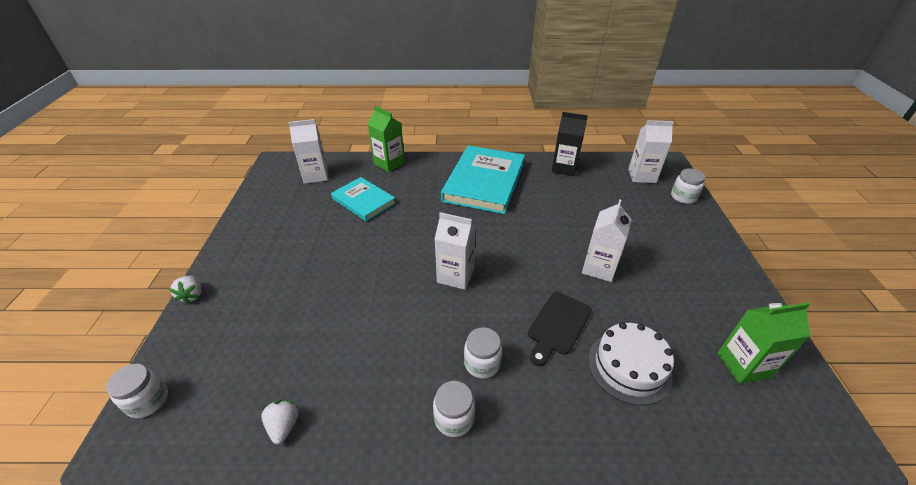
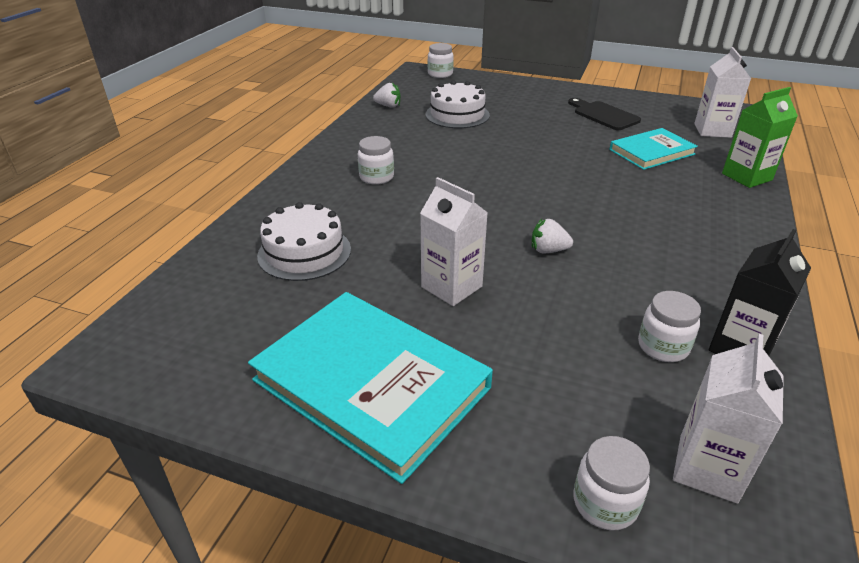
camera: 110 degrees right, 5 degrees down
(192, 295) = (530, 81): white strawberry -> white strawberry (548, 250)
(305, 339) = (457, 115): none -> white cake
(454, 418) = (340, 157): white jar -> white jar (663, 346)
(455, 276) = (494, 184): white carton -> none
(484, 182) = (691, 243): turquoise book -> turquoise book (371, 384)
(557, 325) = (386, 226): black cutting board -> black cutting board (603, 115)
(743, 365) = (229, 337): green carton -> none

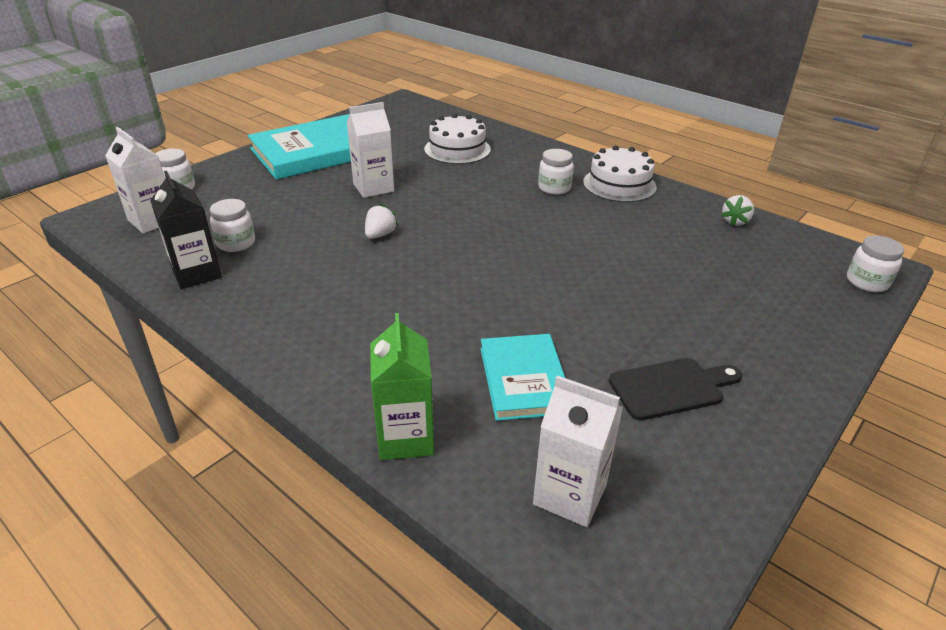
camera: 110 degrees right, 0 degrees up
(457, 115) = (698, 260): white cake -> white cake (619, 184)

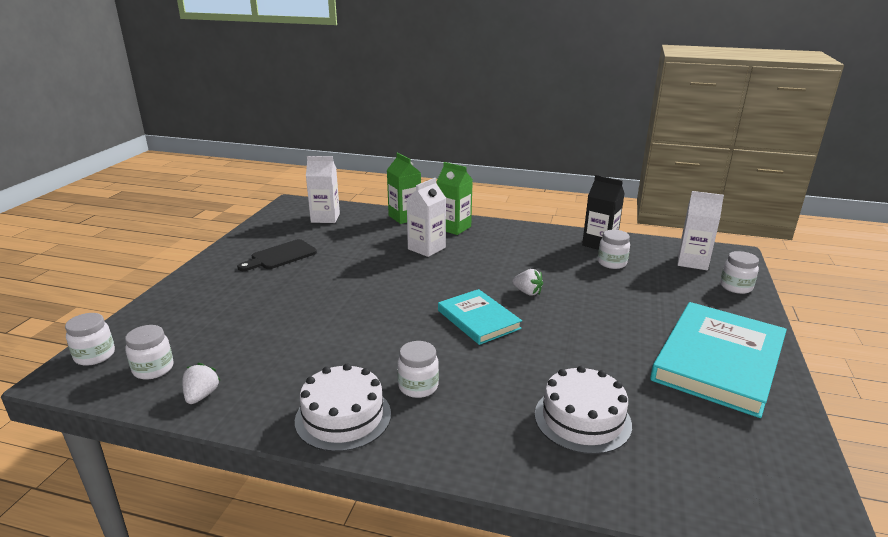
camera: 155 degrees right, 10 degrees down
(347, 373) = (453, 228): none -> green carton
(373, 187) = (593, 332): white carton -> white carton (426, 248)
(380, 235) = (527, 292): white strawberry -> white strawberry turned 60 degrees counterclockwise
(524, 380) = (363, 243): turquoise book -> turquoise book (478, 319)
(792, 253) = (153, 369): none -> white jar

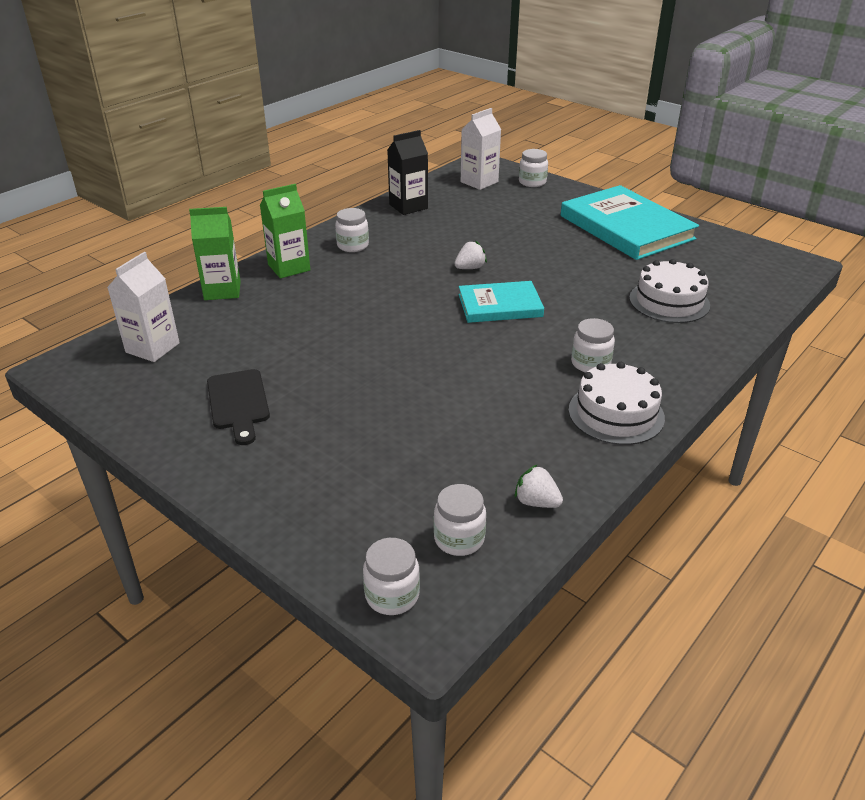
camera: 65 degrees left, 10 degrees up
(426, 248) = (324, 296): white carton -> none
(612, 263) = (450, 214): white jar -> white jar (353, 246)

